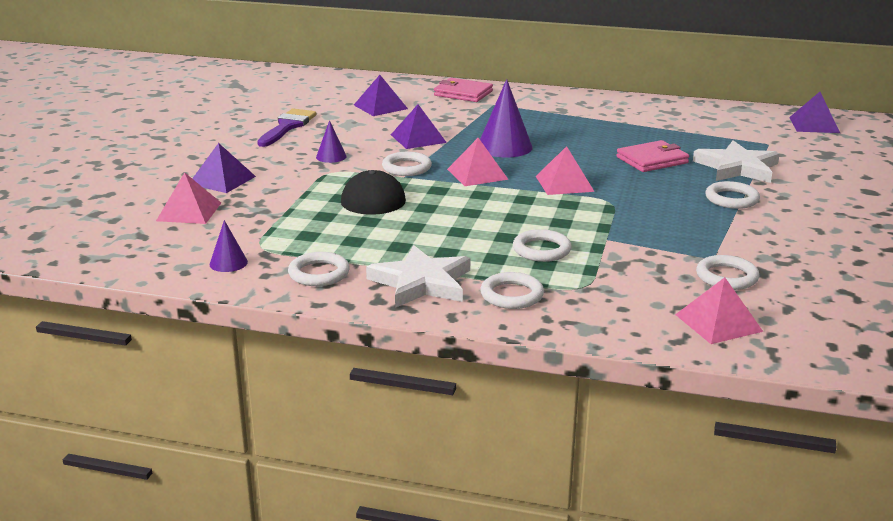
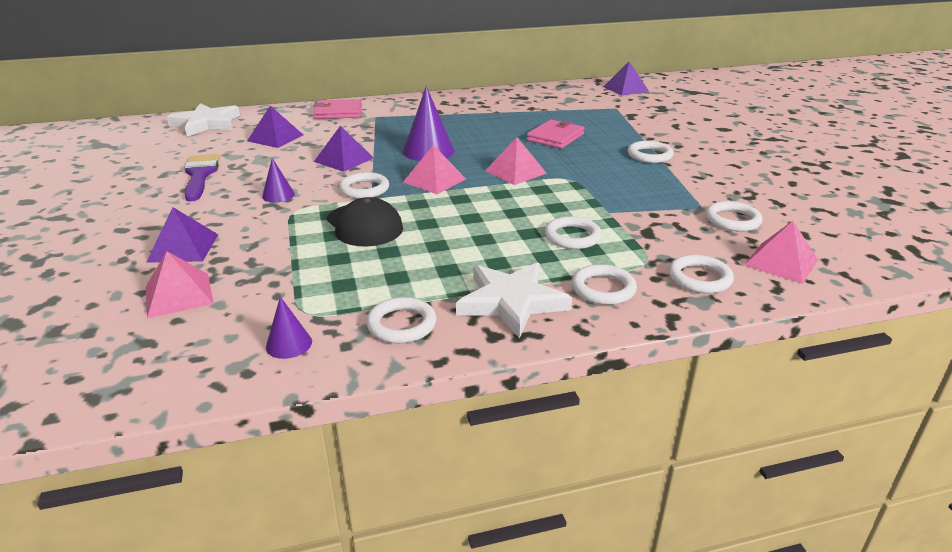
camera: 30 degrees left, 5 degrees up
(613, 312) = (699, 278): none -> white ring
(737, 167) = (620, 130): white star -> white star (206, 124)

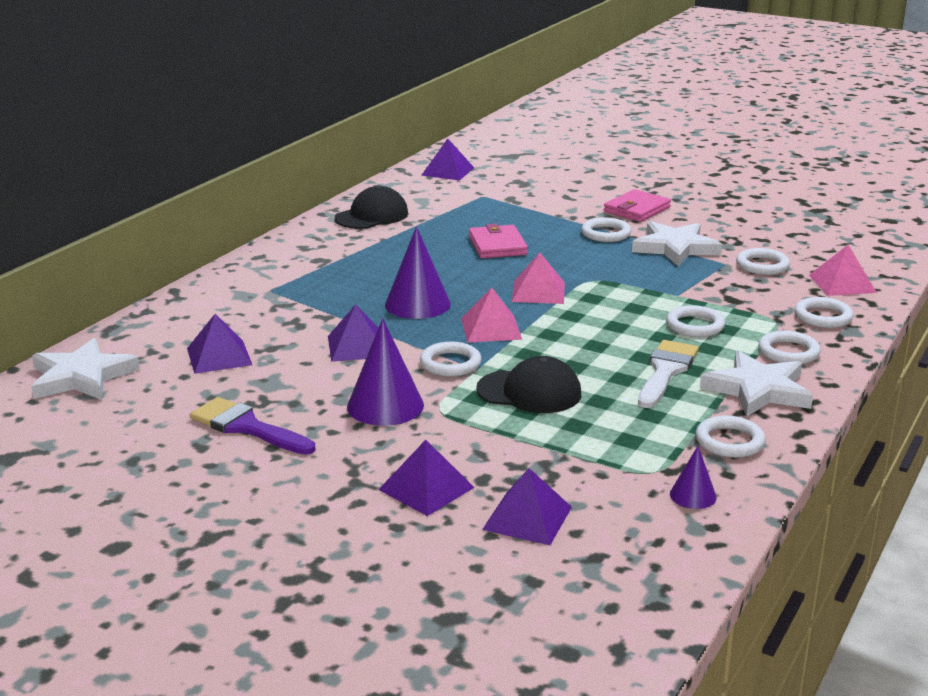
camera: 45 degrees left, 5 degrees down
(179, 295) = (527, 518): pink pyramid -> purple pyramid
(278, 195) = (385, 406): purple cone -> purple cone, size x1.87
(338, 112) = (214, 301): pink wallet -> pink wallet (636, 209)
(477, 255) = (666, 371): none -> white brush
(519, 98) = (372, 216): none -> black cap
(683, 182) = (675, 248): none -> white star

